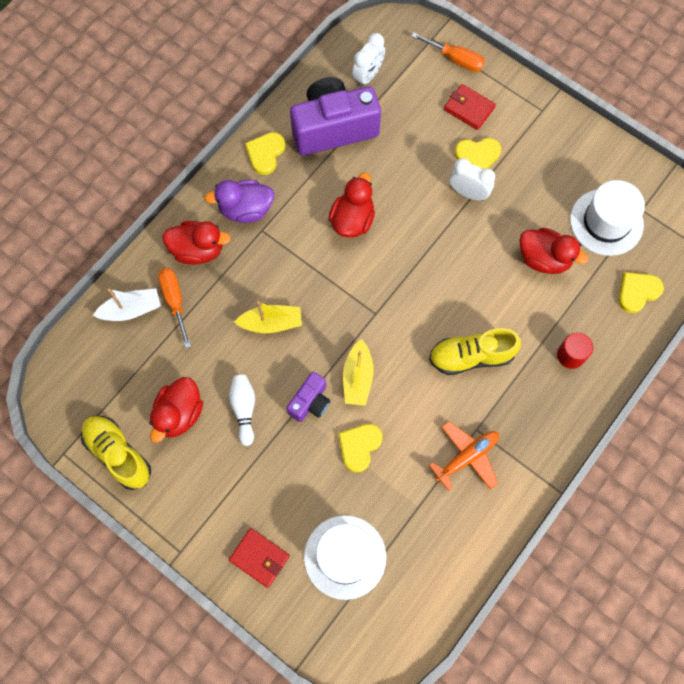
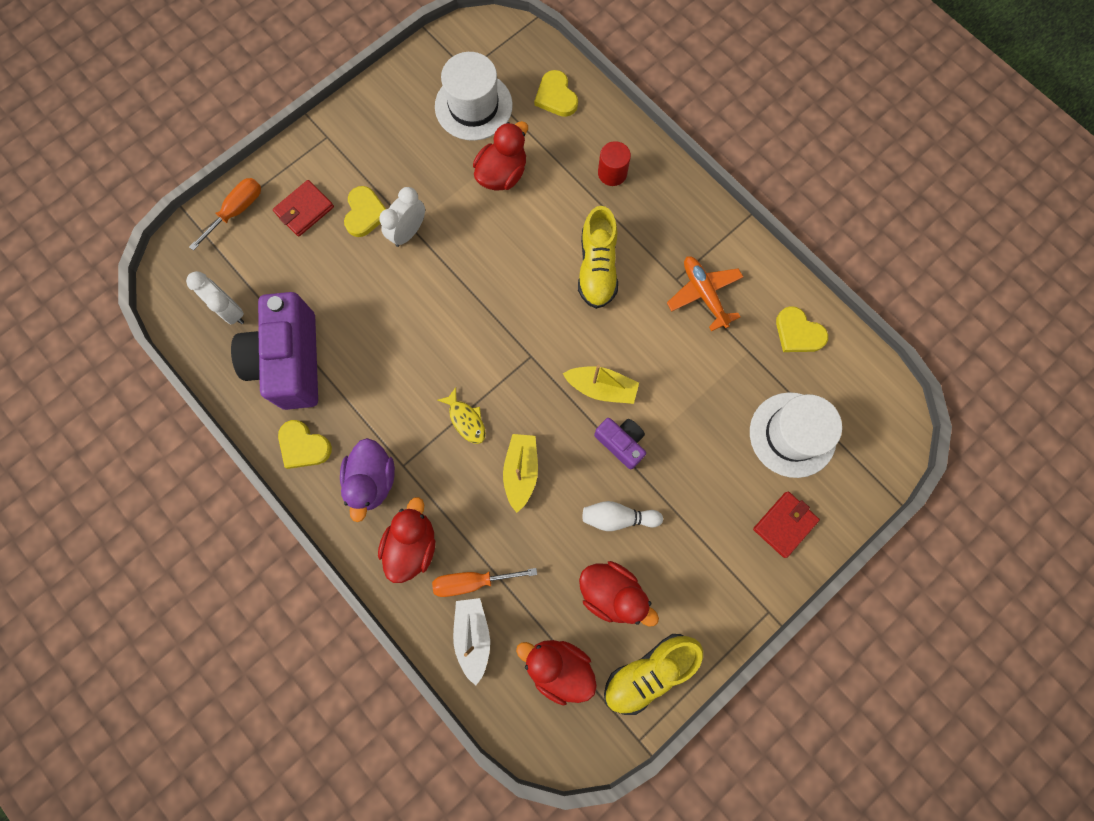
camera: 80 degrees left, 5 degrees up
(308, 271) = (466, 420): none -> yellow fish
(352, 220) = (413, 360): red duck -> red duck (558, 667)
(359, 446) = (677, 399): yellow heart -> yellow heart (798, 333)

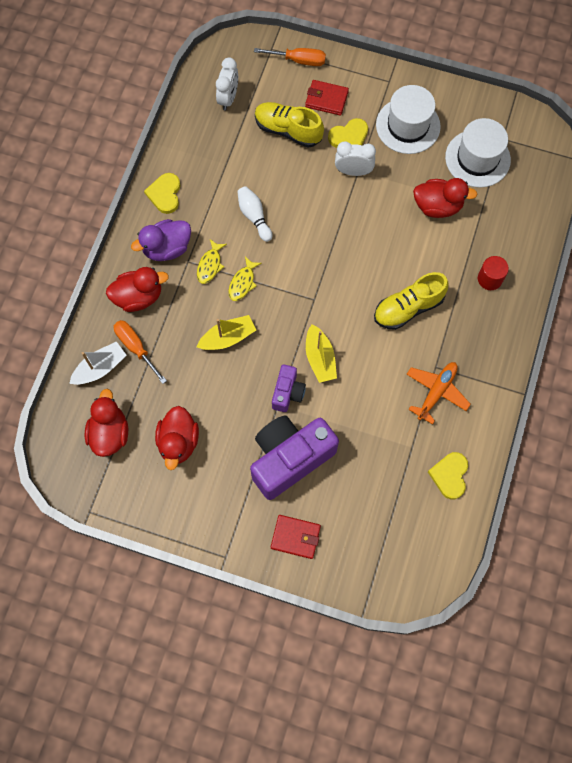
camera: 60 degrees right, 5 degrees down
(290, 361) = (216, 153): purple camera -> purple camera (290, 459)
(423, 443) = (210, 265): none -> yellow fish
(556, 96) = (524, 208): yellow heart -> none
(618, 517) = (233, 418): white bowling pin -> white bowling pin (254, 216)
(649, 671) = (138, 494): yellow shoe -> yellow shoe (288, 130)
(792, 434) = (367, 510): white hat -> white hat (408, 126)

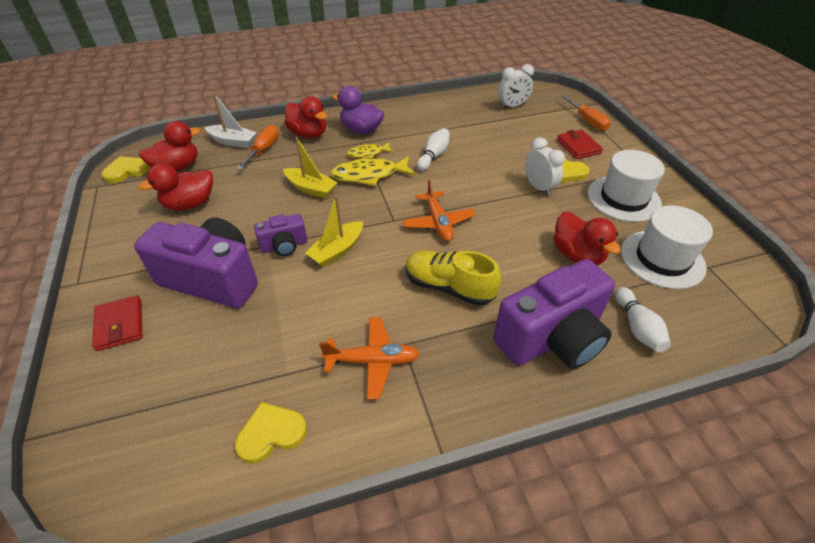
camera: 55 degrees right, 25 degrees down
(165, 194) = (404, 112): yellow heart -> yellow heart (126, 171)
(242, 283) = (369, 175): yellow fish -> yellow fish, size x1.69
(288, 130) = (526, 140): yellow shoe -> none
(340, 270) = (438, 222): none -> orange plane
(489, 279) = (552, 338): red cylinder -> purple camera
(515, 225) = (637, 327): none -> white bowling pin

